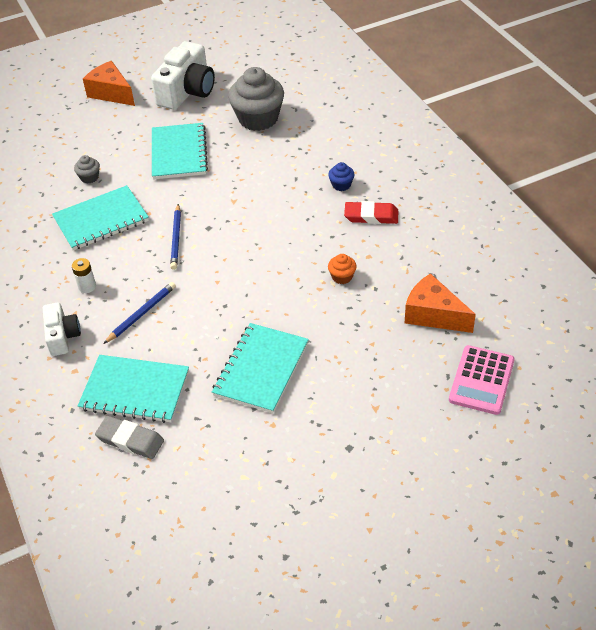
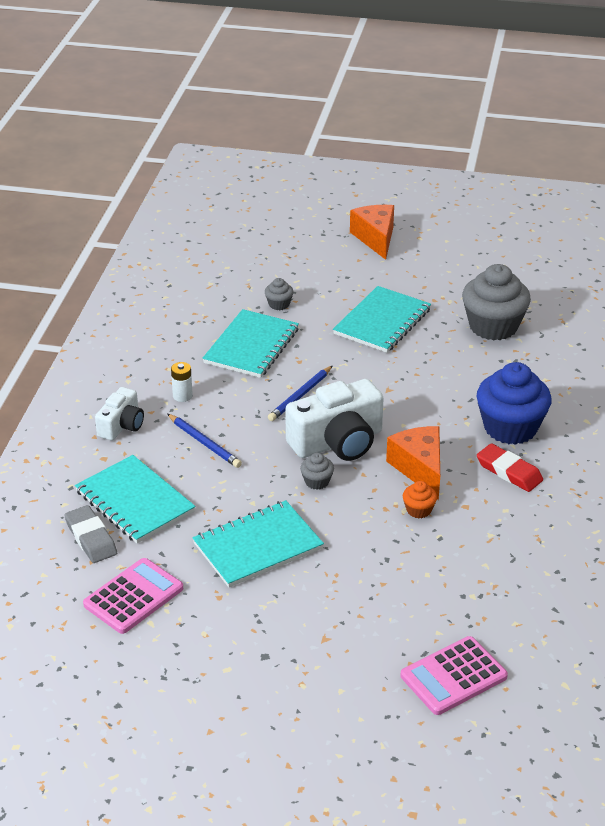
camera: 35 degrees right, 10 degrees down
(101, 220) = (251, 346): turquoise notebook -> turquoise notebook turned 75 degrees counterclockwise
(141, 314) = (204, 443): blue pencil -> blue pencil turned 60 degrees clockwise
(187, 91) = (450, 269): white camera -> white camera (337, 442)
(210, 465) = (133, 596): none -> pink calculator
(253, 296) = (317, 481): none -> grey cupcake
(341, 185) = (510, 428): blue cupcake -> blue cupcake, size x2.29
(433, 315) = (471, 592): orange cheese -> orange cheese (419, 469)

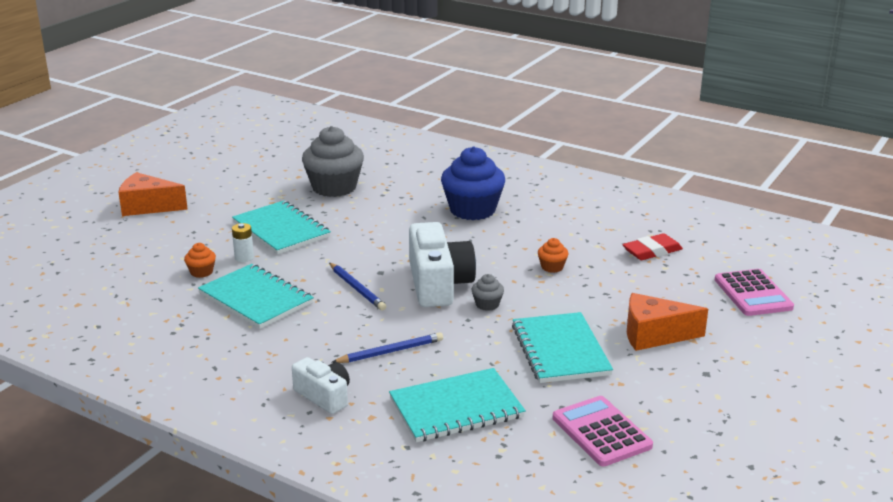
camera: 70 degrees left, 10 degrees down
(91, 538) = (499, 445): grey eraser -> none
(182, 396) = (304, 351): white battery -> white battery (244, 257)
(279, 304) = (201, 272): grey cupcake -> orange cupcake
(419, 469) = (499, 256): orange cheese -> orange cheese (654, 335)
(509, 471) = (526, 222): red eraser -> red eraser (652, 251)

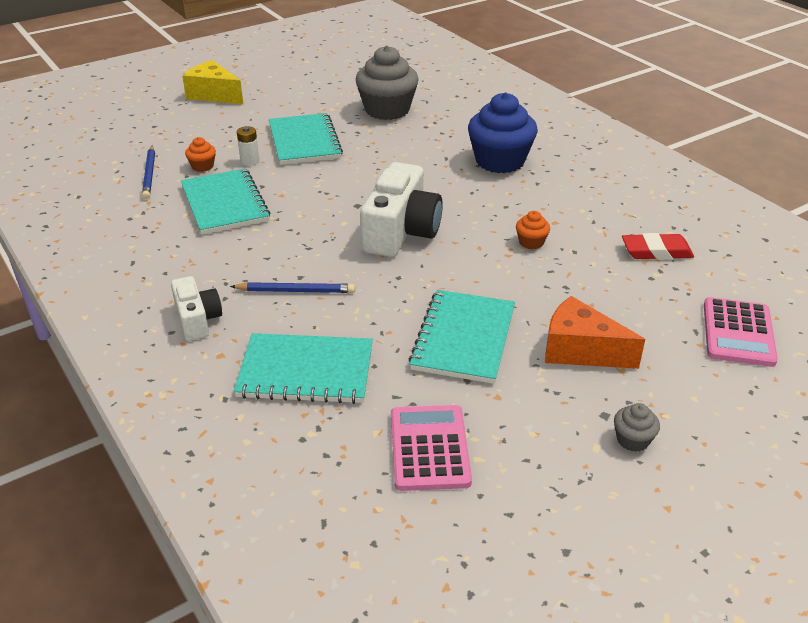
camera: 25 degrees right, 10 degrees up
(148, 207) = (213, 95): orange cheese -> yellow cheese
(357, 289) = (321, 217): blue pencil -> blue pencil (149, 174)
(487, 304) = (430, 266): grey cupcake -> grey cupcake (632, 440)

